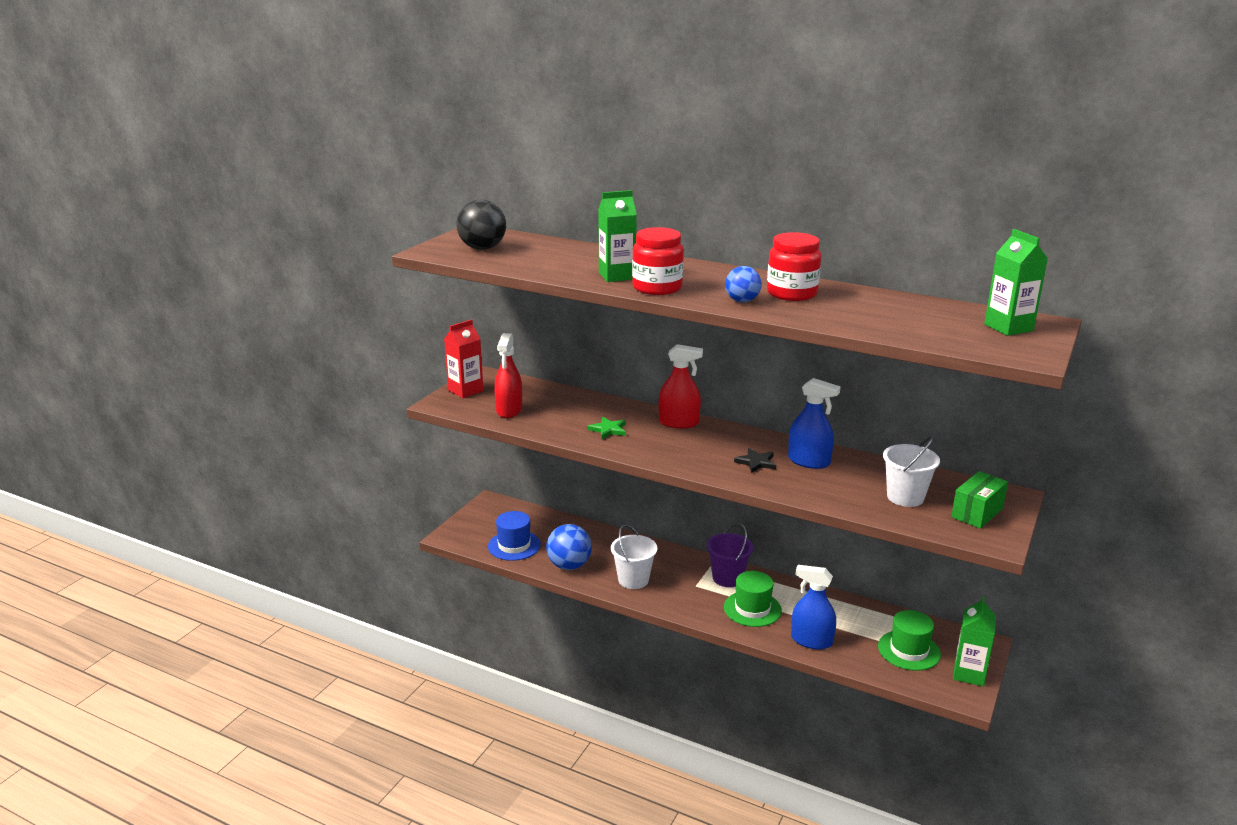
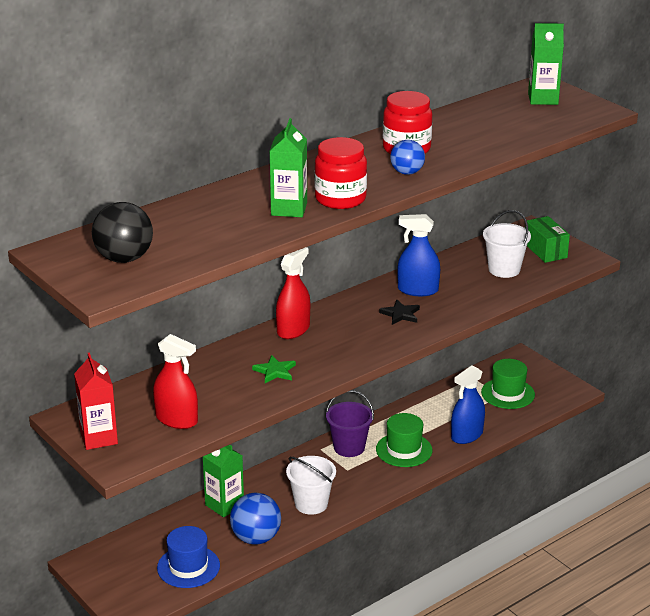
camera: 65 degrees left, 5 degrees up
(809, 461) = (418, 290): blue spray bottle -> blue spray bottle turned 135 degrees counterclockwise
(969, 674) = (550, 378): green carton -> green carton (224, 505)

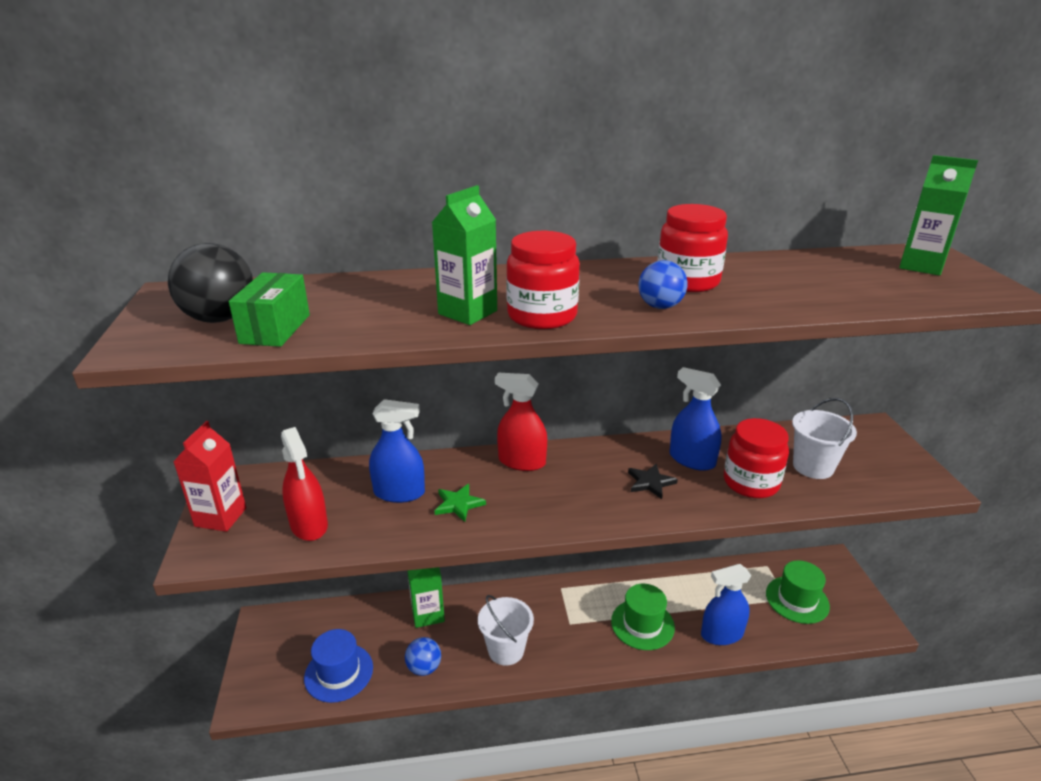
camera: 30 degrees right, 0 degrees up
(221, 378) = (399, 493): none -> blue spray bottle
(256, 538) = (424, 668): blue ball -> blue ball, size x0.64
(293, 329) = (522, 462): red spray bottle -> red spray bottle turned 135 degrees counterclockwise
(349, 447) = (589, 598): purple bucket -> none
(469, 293) = (751, 483): none -> red jar
(545, 251) = (880, 459): green box -> green box (275, 329)

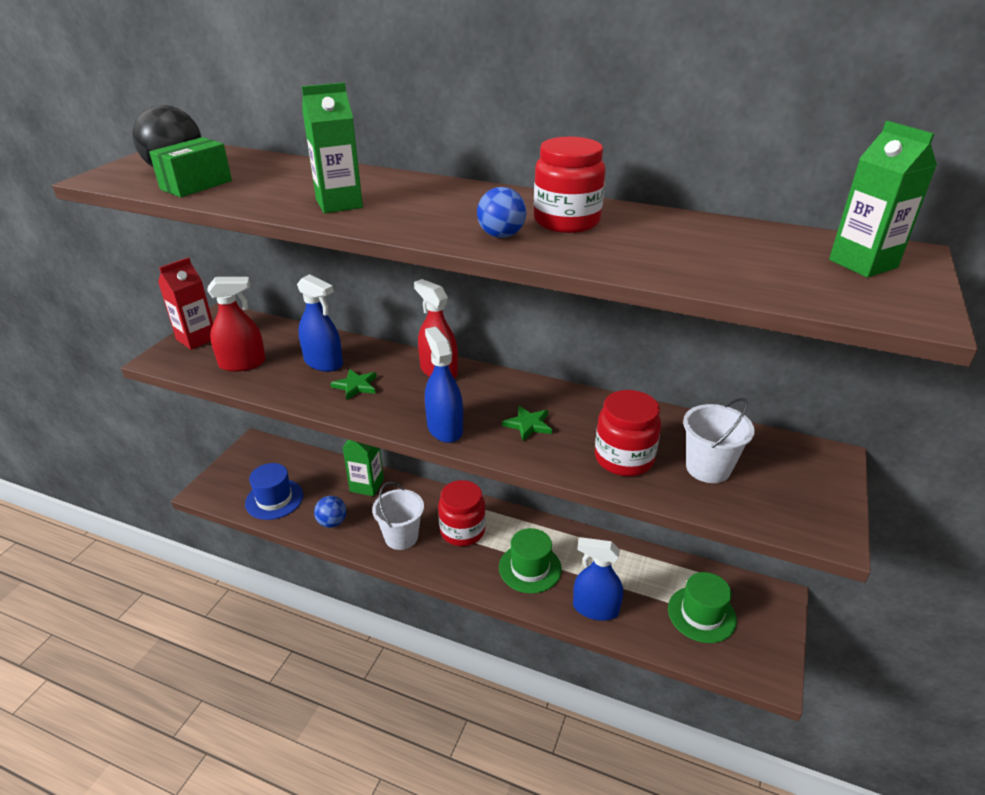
camera: 30 degrees right, 5 degrees up
(309, 525) = (242, 363): red spray bottle -> red spray bottle turned 105 degrees counterclockwise
(542, 316) = (389, 220): red jar -> red jar (462, 531)
(650, 482) = (528, 424): black star -> green star
(692, 460) = (589, 419): blue spray bottle -> blue spray bottle (444, 428)

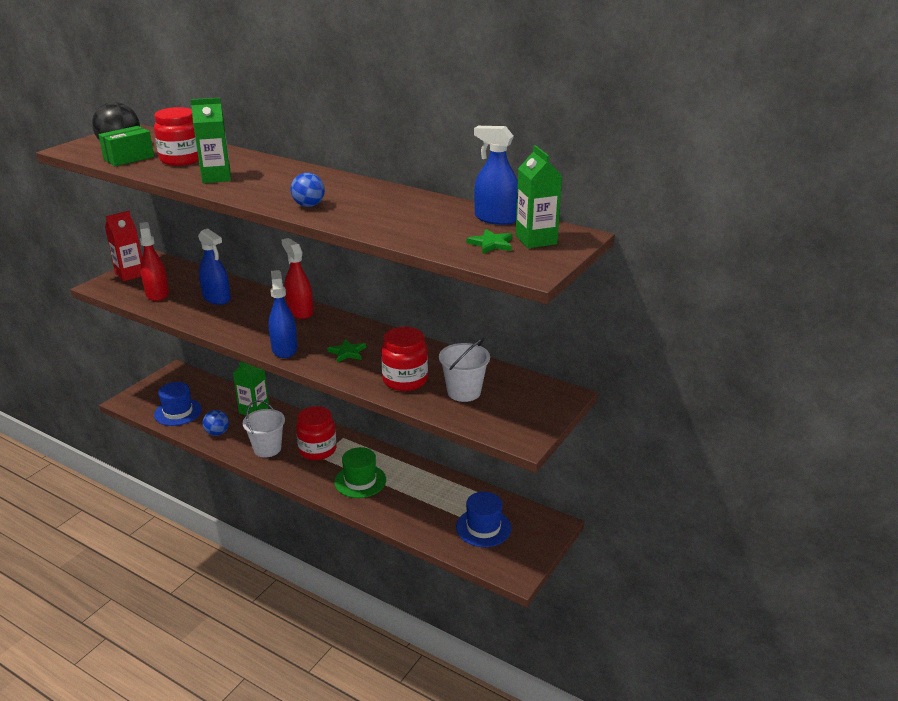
camera: 10 degrees right, 5 degrees down
(242, 363) = (157, 294): red spray bottle -> red spray bottle turned 105 degrees counterclockwise
(355, 386) = (233, 316): green star -> green star (491, 244)
(566, 221) = (361, 199): red jar -> red jar (181, 159)
(595, 608) = (399, 513): blue spray bottle -> blue spray bottle (496, 219)
(701, 614) = (483, 527): green hat -> blue hat

